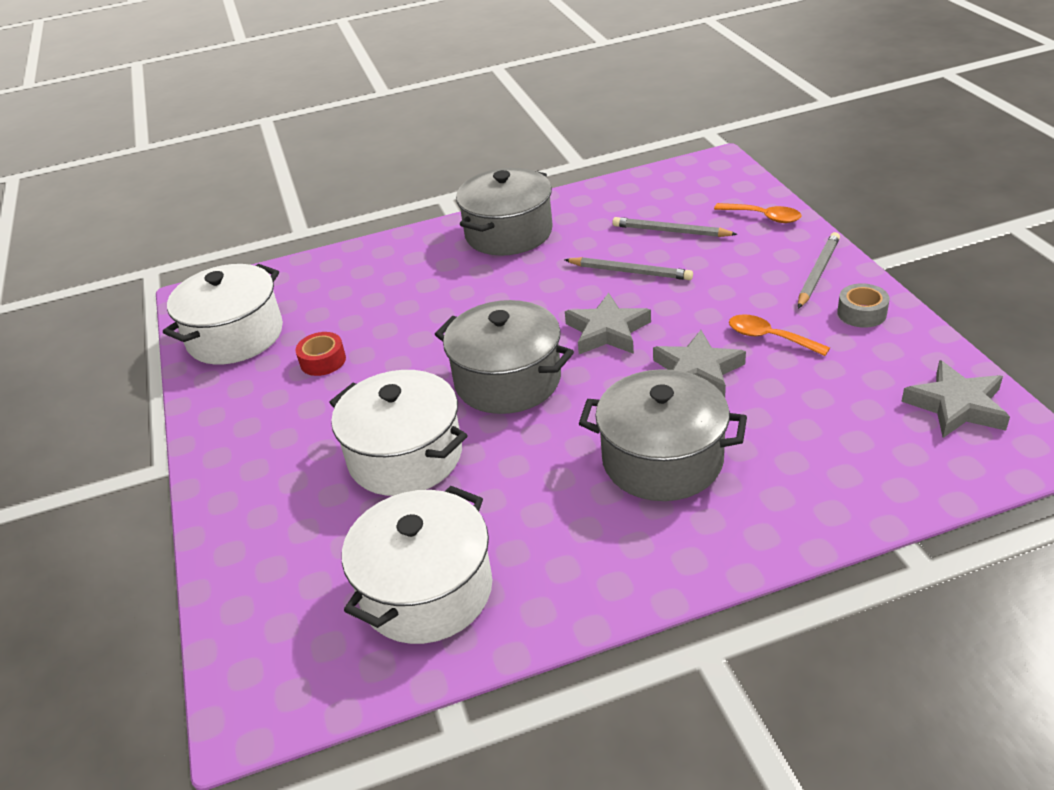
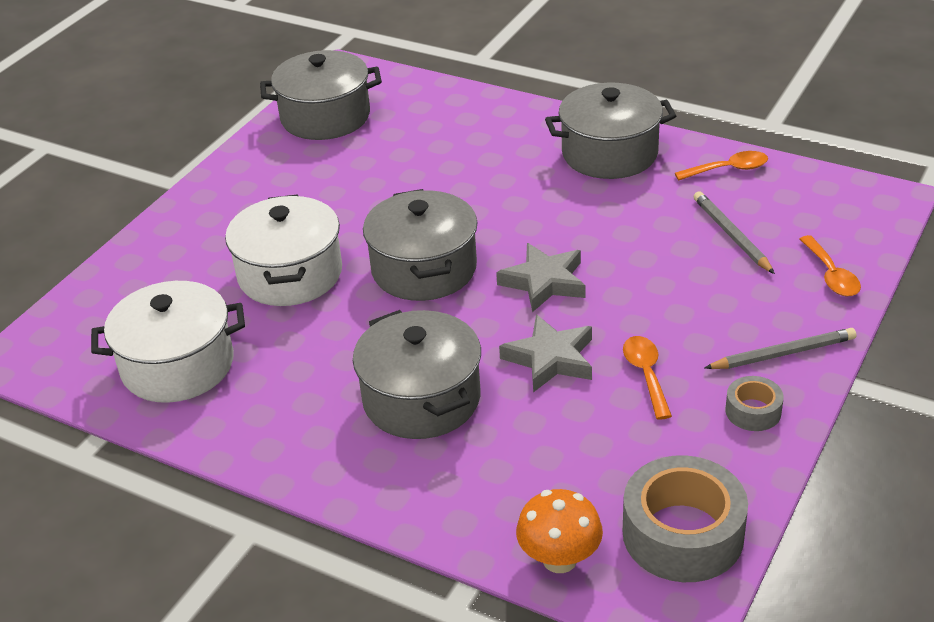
camera: 45 degrees right, 0 degrees up
(235, 336) = (325, 117): white pot -> grey pot
(323, 361) = (345, 172): red tape -> none
(601, 199) = (728, 169): none -> orange spoon
(630, 272) = (641, 247): grey pencil -> none
(927, 479) = (559, 559): none -> orange mushroom
(956, 406) = (682, 534): grey star -> grey tape

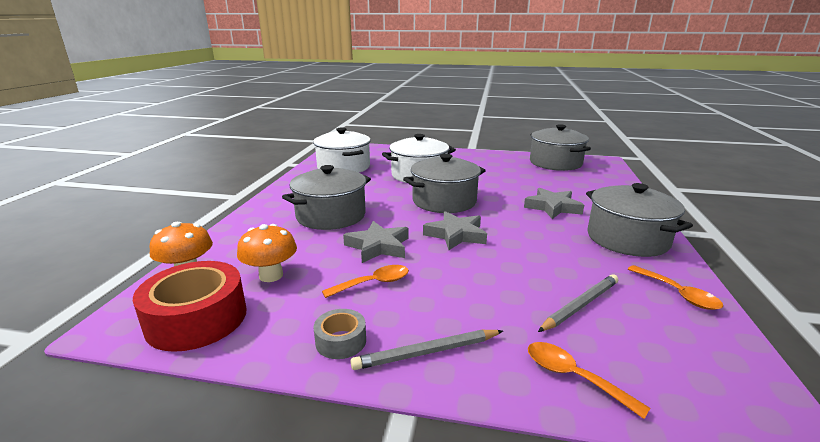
camera: 70 degrees right, 15 degrees down
(496, 176) = (553, 207): none -> grey star
(597, 468) = (271, 275): none -> orange mushroom
(682, 534) = (197, 319): grey tape -> red tape
(783, 353) = (427, 352): grey pencil -> grey pencil turned 105 degrees clockwise
(831, 275) = (573, 377): orange spoon -> orange spoon turned 75 degrees clockwise

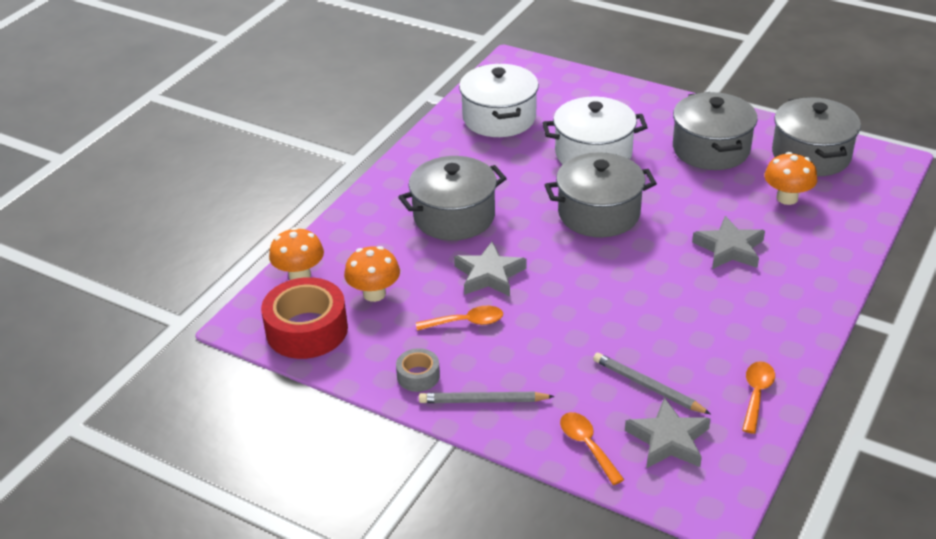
camera: 20 degrees right, 15 degrees up
(456, 235) = (581, 273): grey star -> grey star (668, 440)
(562, 181) = (787, 198): none -> orange mushroom
(580, 305) = (647, 386): grey pencil -> grey pencil turned 120 degrees counterclockwise
(627, 239) = (775, 317): grey pot -> grey pot (711, 149)
(677, 293) = (756, 395): orange spoon -> orange spoon turned 150 degrees counterclockwise

